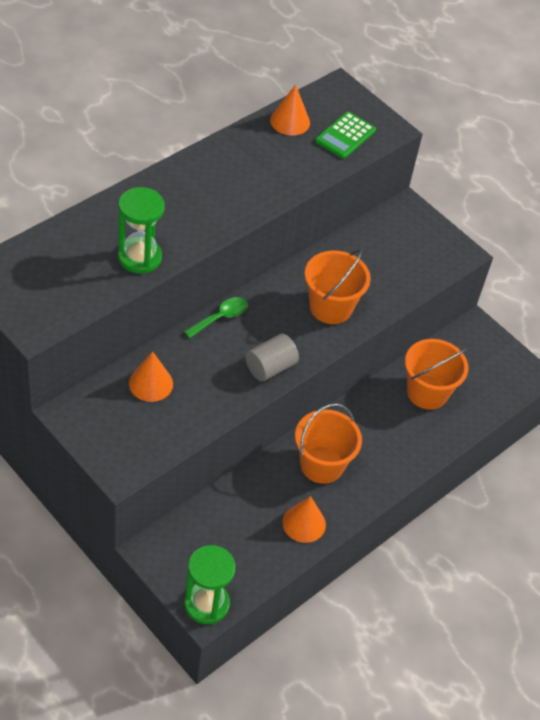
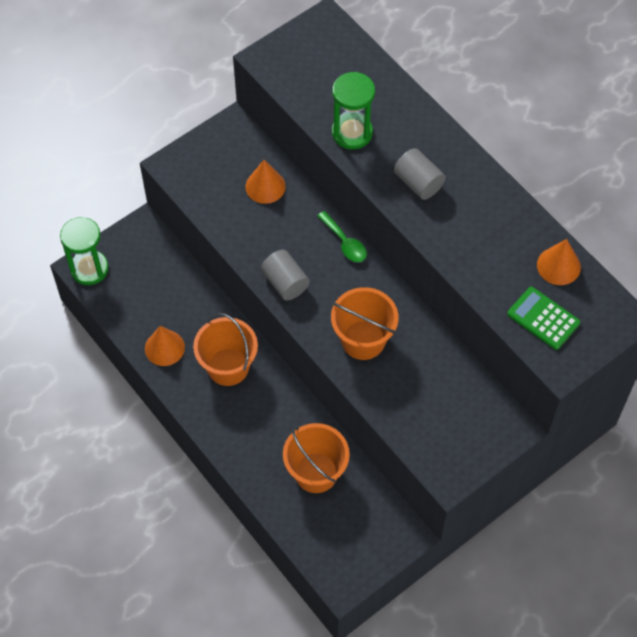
camera: 100 degrees right, 10 degrees up
(202, 209) = (418, 182): none -> grey cylinder

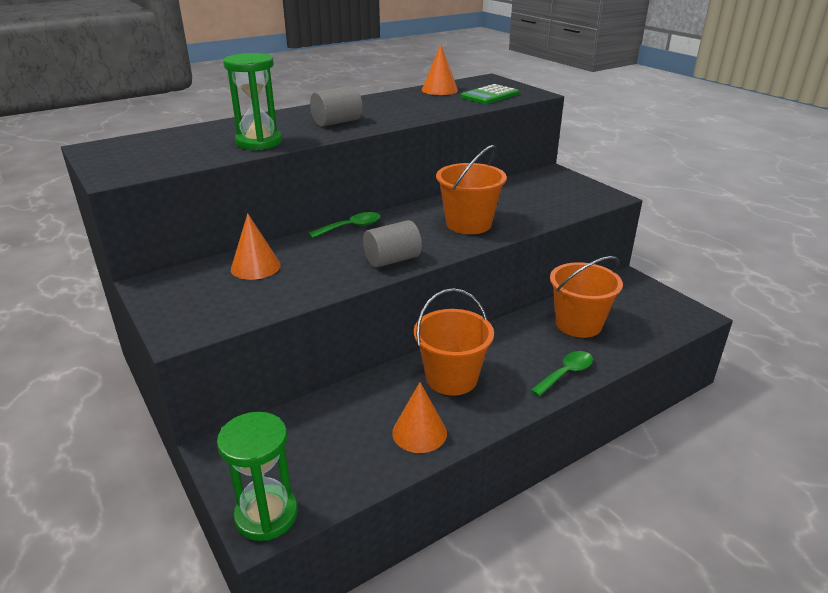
camera: 85 degrees left, 30 degrees down
(240, 454) = (566, 373): none -> green spoon

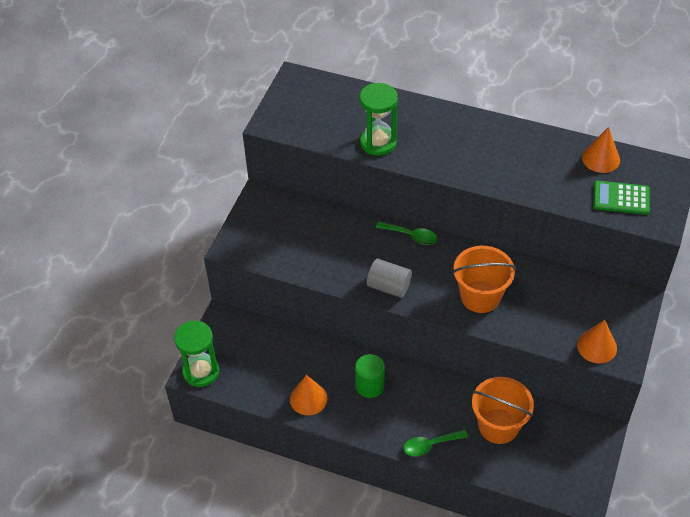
camera: 55 degrees right, 20 degrees up
(255, 267) = (318, 227): orange cone -> orange cone (597, 346)
(337, 122) = (455, 152): grey cylinder -> none
(451, 378) = (370, 385): orange bucket -> green cylinder
(566, 373) = (430, 445): green spoon -> green spoon turned 150 degrees clockwise

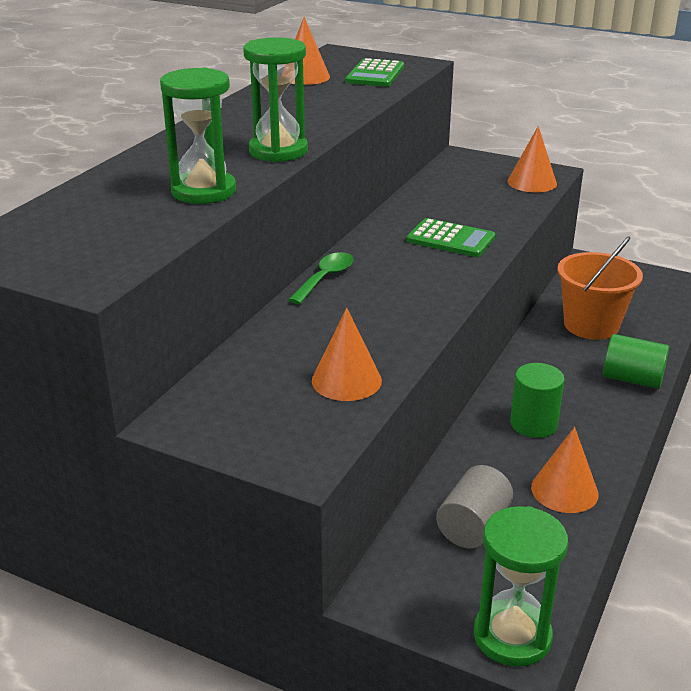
camera: 85 degrees left, 20 degrees down
(301, 257) = (346, 380): none -> orange cone
(389, 286) = (425, 303): grey cylinder -> grey cylinder (473, 526)
(430, 445) = (632, 379): green spoon -> green cylinder
(445, 165) = (278, 151): none -> green hourglass
(480, 296) = (450, 239): orange bucket -> green calculator

